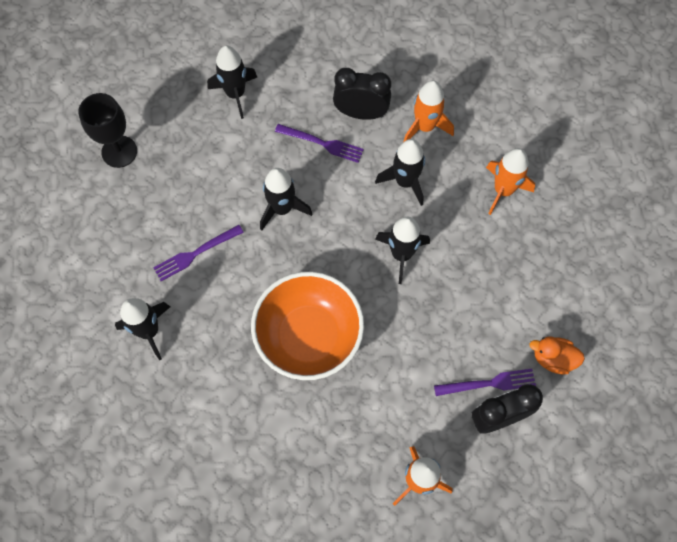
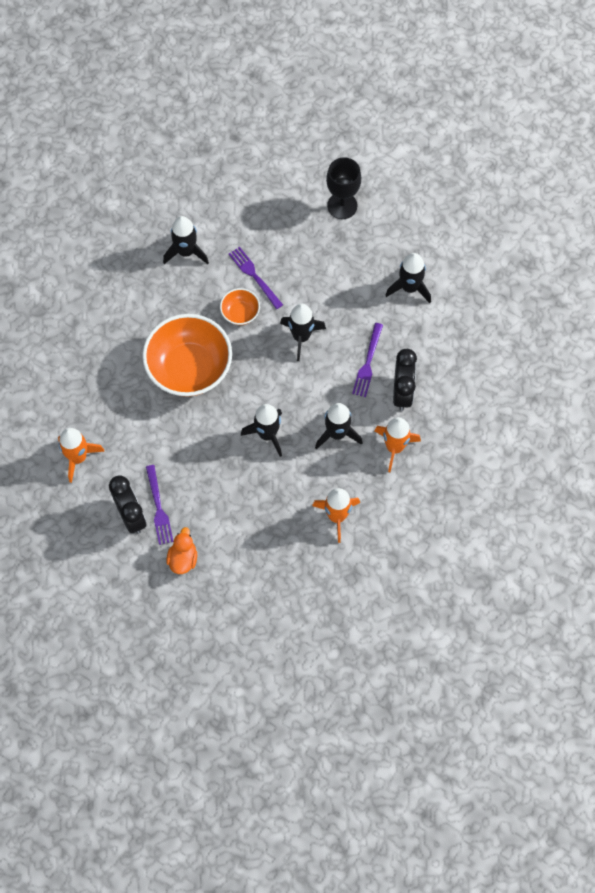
camera: 85 degrees right, 0 degrees up
(242, 273) = (240, 313): none -> orange bowl

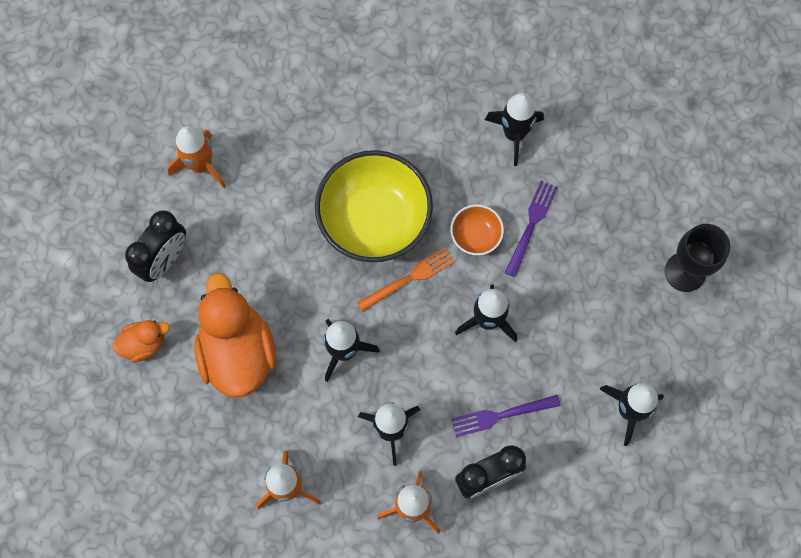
camera: 60 degrees right, 5 degrees up
(159, 508) = (189, 284): purple fork -> none
(189, 368) = (374, 220): orange bowl -> yellow bowl
(226, 501) = (237, 352): none -> orange duck
(243, 368) = (409, 278): none -> orange fork

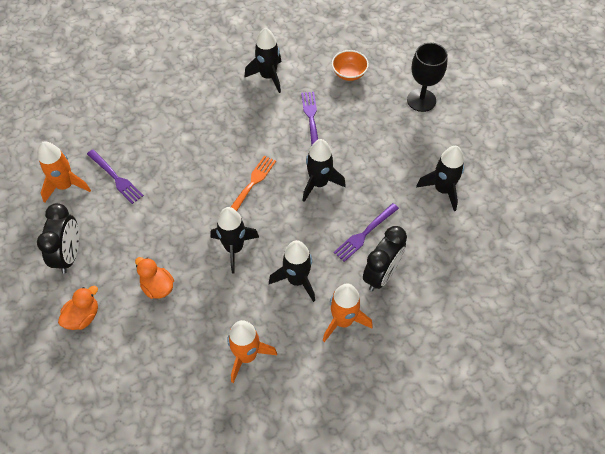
camera: 30 degrees left, 15 degrees down
(237, 352) = (157, 287): orange duck -> orange duck, size x0.49
(261, 185) = (116, 178): none -> purple fork
(374, 220) = (207, 162): yellow bowl -> none
(475, 236) = (280, 140): orange bowl -> orange bowl (349, 73)

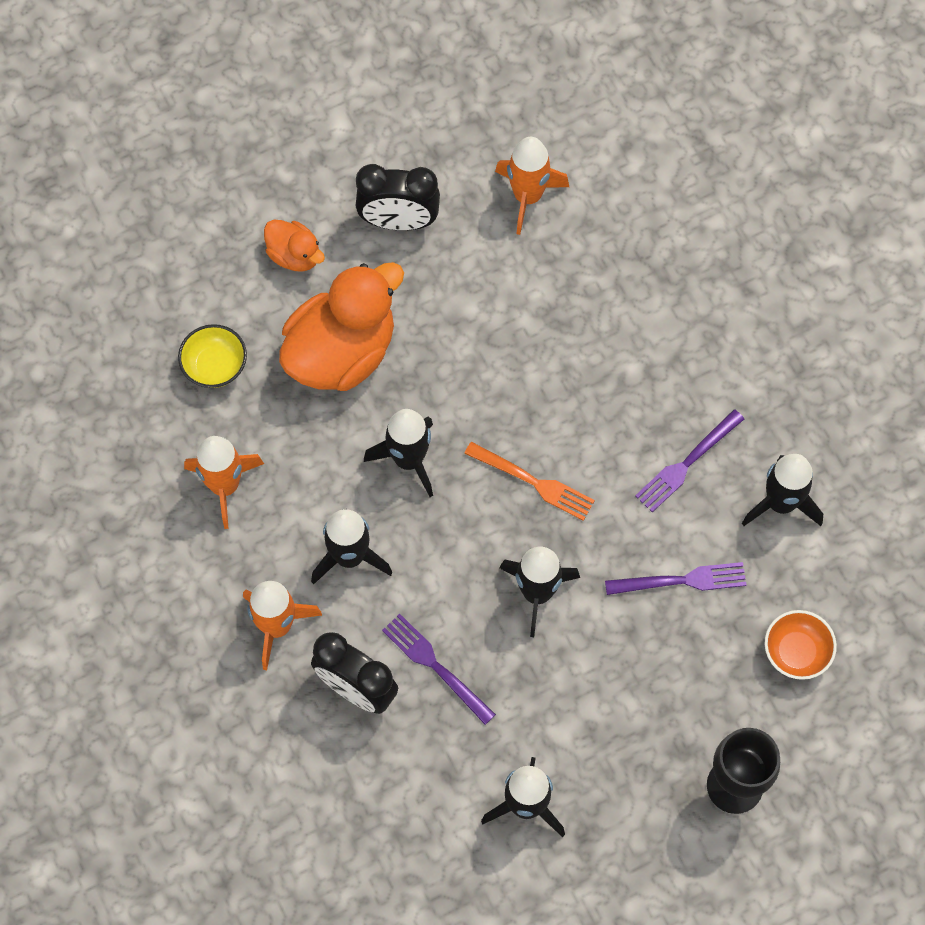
camera: 90 degrees right, 10 degrees up
(116, 178) = (544, 269): purple fork -> purple fork (686, 464)
(157, 287) = (341, 352): orange duck -> orange duck, size x2.02
(159, 365) = (215, 366): none -> yellow bowl

